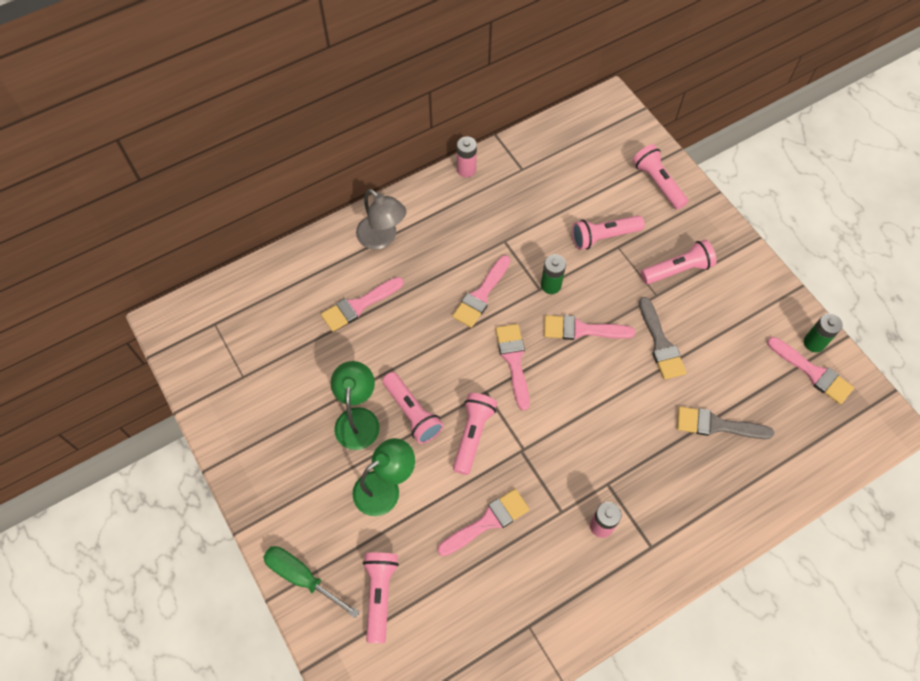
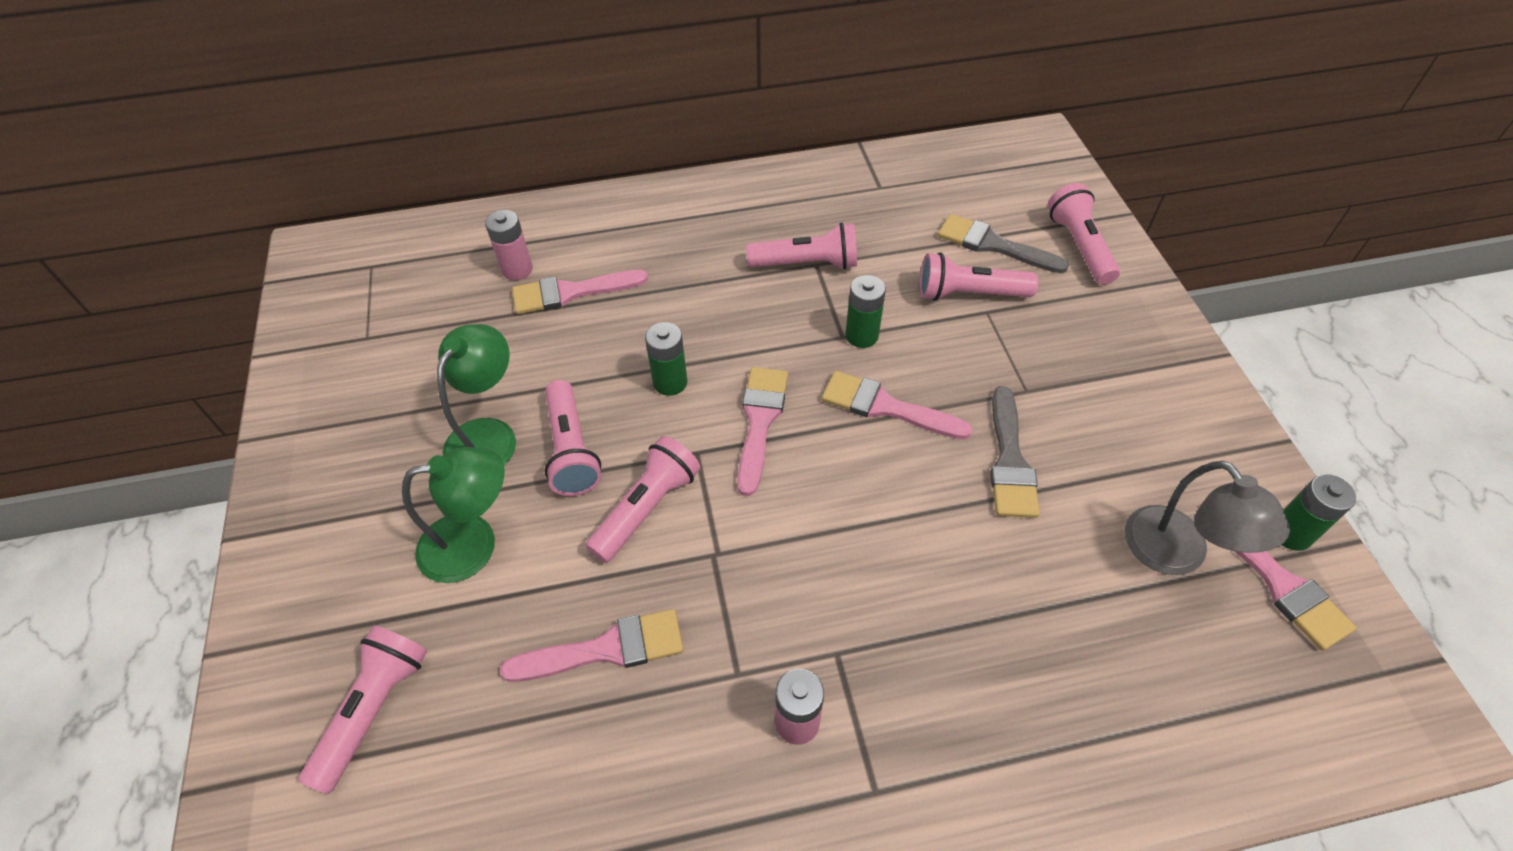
camera: 20 degrees right, 10 degrees down
(302, 577) = (275, 638): green screwdriver -> none
(382, 238) = (646, 222): grey lamp -> grey lamp (1177, 555)
(450, 351) = (670, 382): none -> green battery
(466, 169) = (800, 171): pink battery -> pink battery (517, 269)
(481, 295) = (751, 322): pink brush -> none
(677, 270) = (1074, 365): pink flashlight -> pink flashlight (807, 264)
(717, 425) = (1070, 616): grey brush -> grey brush (993, 245)

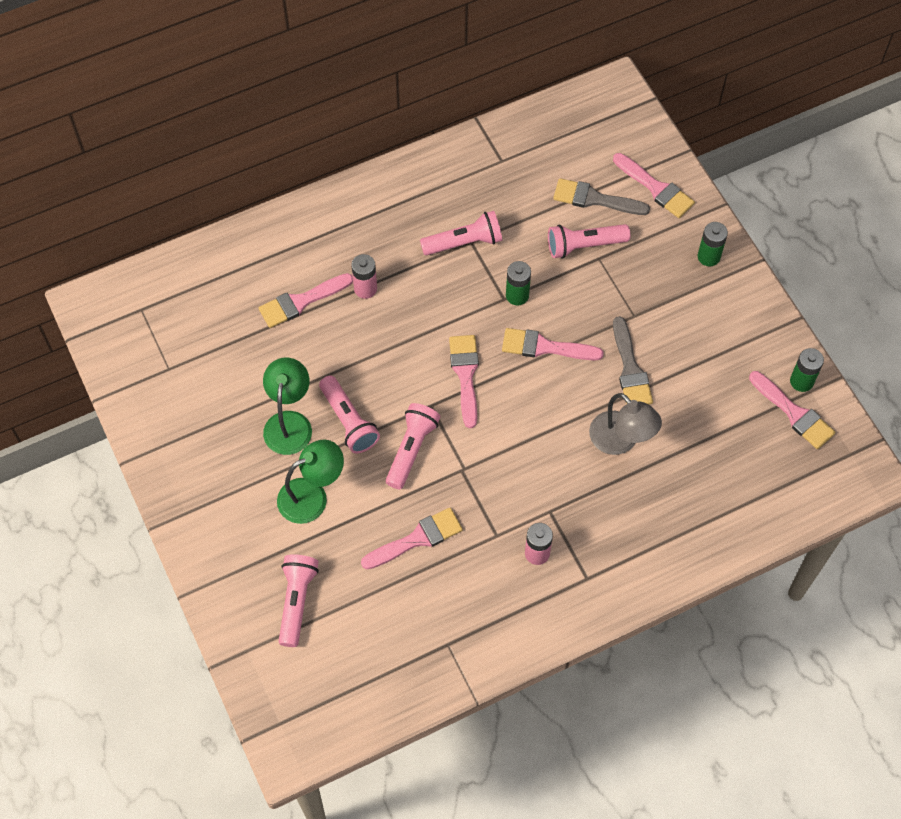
camera: 15 degrees left, 10 degrees up
(517, 269) = (253, 290): pink battery -> pink battery (365, 288)
(670, 382) = (397, 359): green battery -> green battery (708, 256)
(1079, 246) = (656, 188): pink flashlight -> pink brush
(1177, 555) = (736, 409): grey lamp -> grey lamp (621, 441)

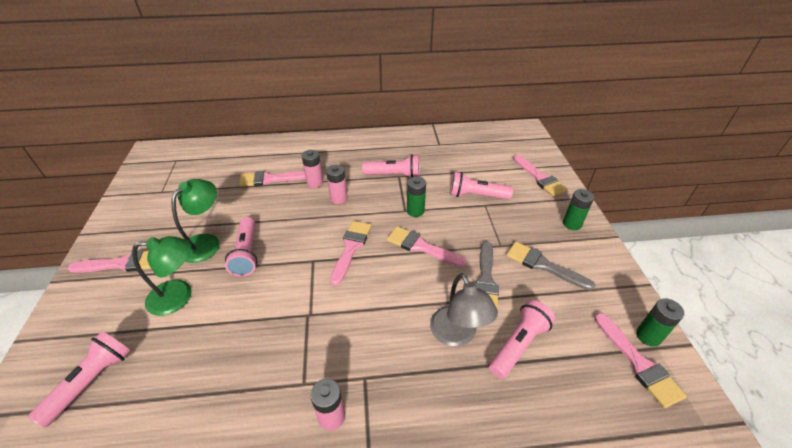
camera: 20 degrees right, 20 degrees down
(411, 305) = (338, 198): none -> pink battery
(411, 449) = (278, 287): pink flashlight -> pink flashlight (519, 344)
(417, 539) = (232, 361): pink brush -> pink brush (122, 264)
(595, 199) = (493, 174): grey brush -> grey brush (543, 265)

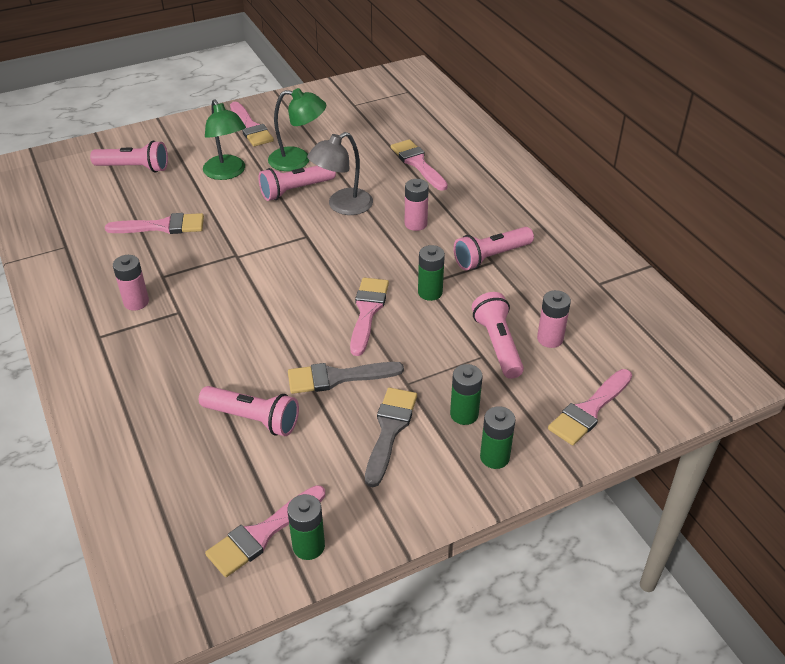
camera: 70 degrees right, 0 degrees up
(315, 182) = (433, 197): pink battery -> pink battery (550, 339)
(351, 248) = (337, 257): pink brush -> pink brush (162, 226)
(394, 175) = (491, 257): pink flashlight -> pink flashlight turned 75 degrees clockwise
(457, 335) = (248, 366): grey lamp -> grey lamp (342, 206)
(534, 226) = (464, 414): none -> green battery

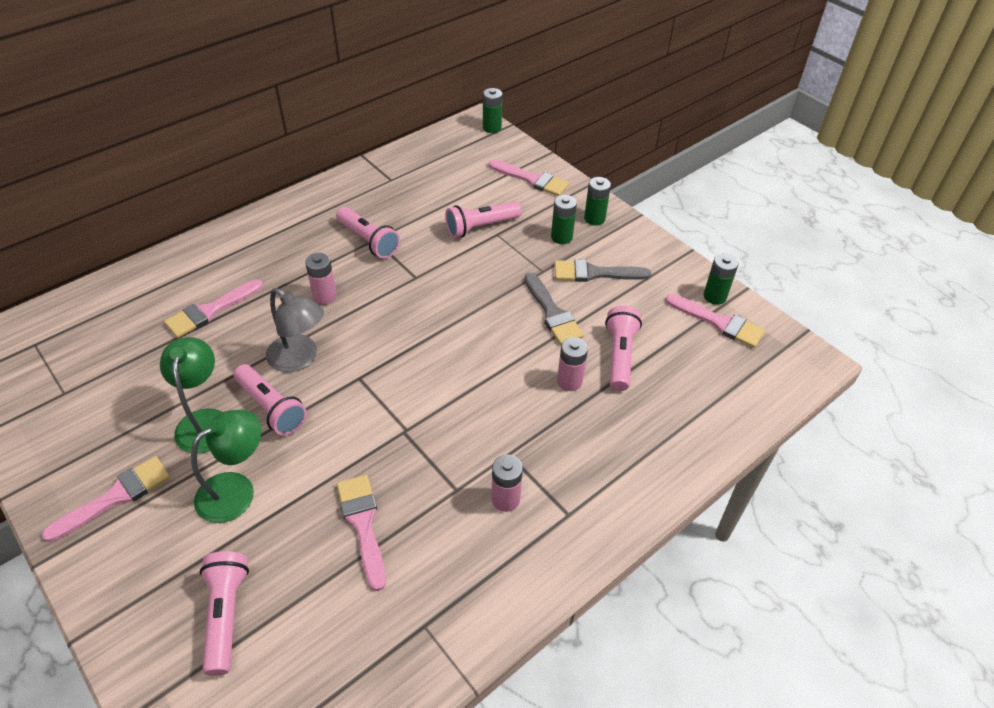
camera: 105 degrees left, 5 degrees up
(367, 311) = (465, 309): pink brush -> none
(430, 292) = (427, 273): green battery -> green battery (492, 128)
(550, 339) = (465, 201): pink battery -> pink battery (569, 381)

